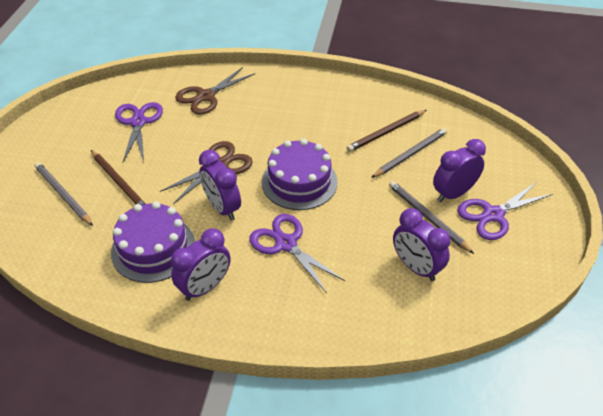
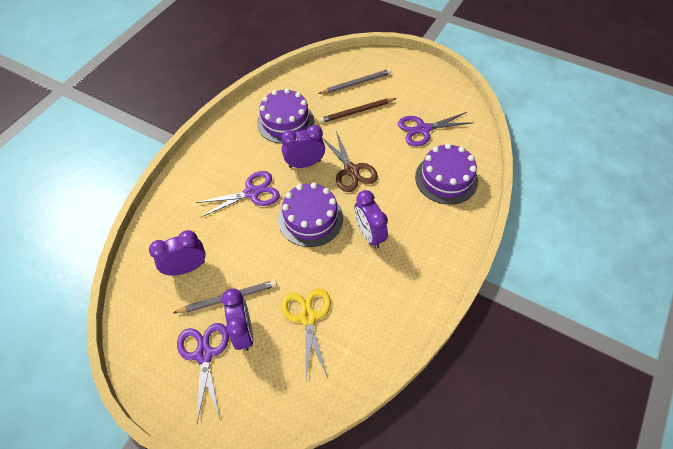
camera: 110 degrees right, 10 degrees up
(138, 122) = (423, 129): purple scissors -> purple scissors turned 150 degrees clockwise
(205, 287) = (239, 142): purple clock -> purple clock (369, 235)
(206, 96) = (446, 178): brown scissors -> purple cake
(386, 132) = (346, 309): brown pencil -> none
(410, 154) = (307, 317): grey pencil -> yellow scissors

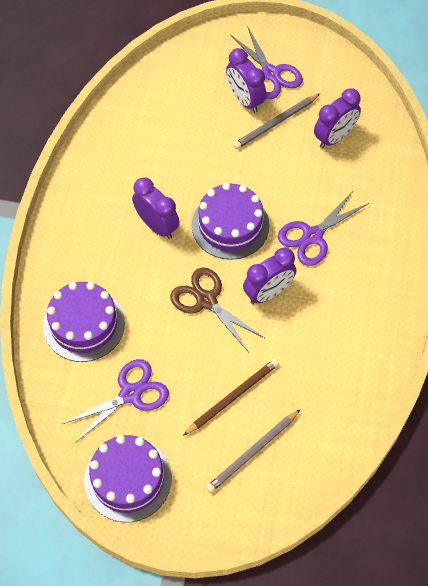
camera: 160 degrees right, 5 degrees up
(285, 122) = (324, 349): purple cake -> purple cake (128, 479)
(307, 317) = (190, 128): yellow scissors -> none

